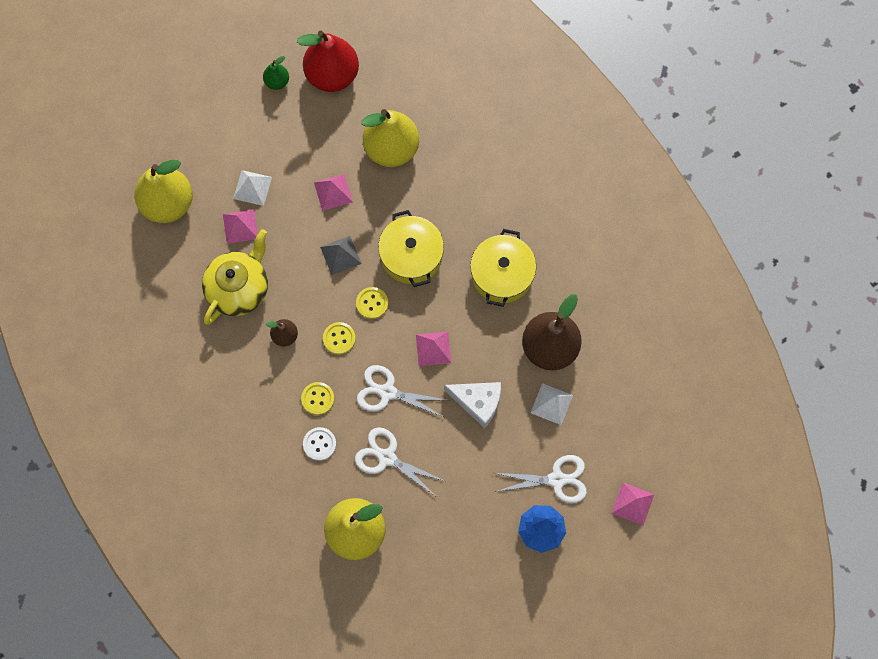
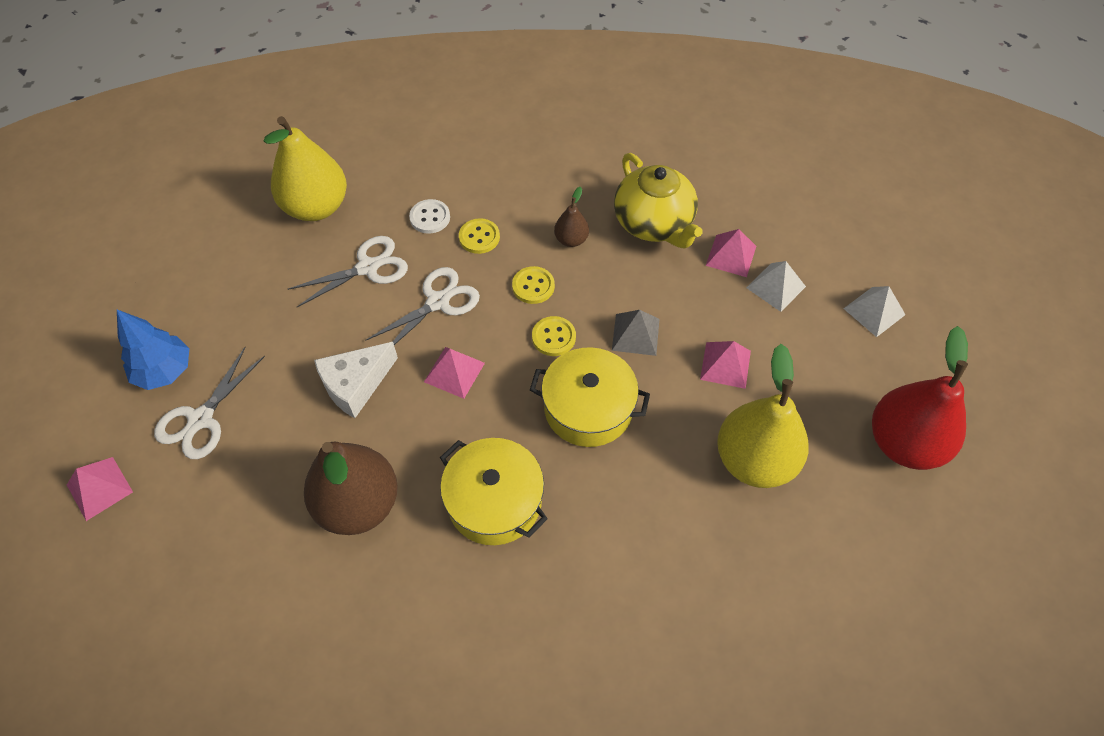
camera: 120 degrees right, 15 degrees down
(168, 204) = (796, 204): yellow pear -> none
(277, 81) = (919, 375): green pear -> none
(551, 404) = (289, 465): white pyramid -> white pyramid (874, 311)

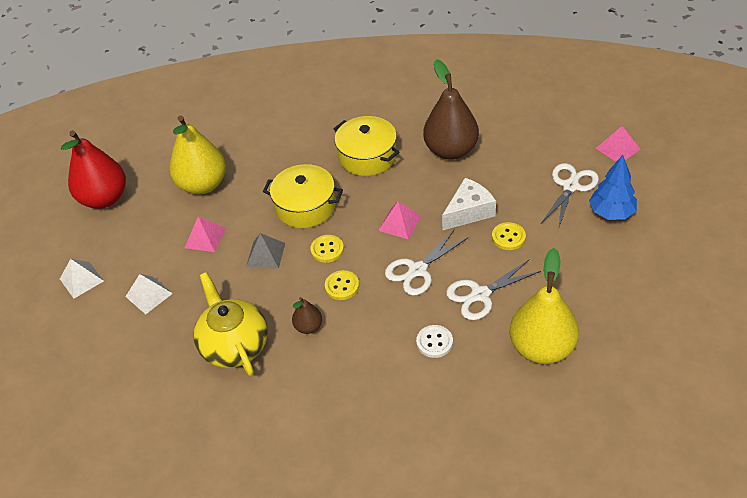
camera: 175 degrees left, 10 degrees down
(479, 237) = (388, 325): yellow button -> yellow button (508, 237)
(731, 255) = (176, 319): pink pyramid -> none

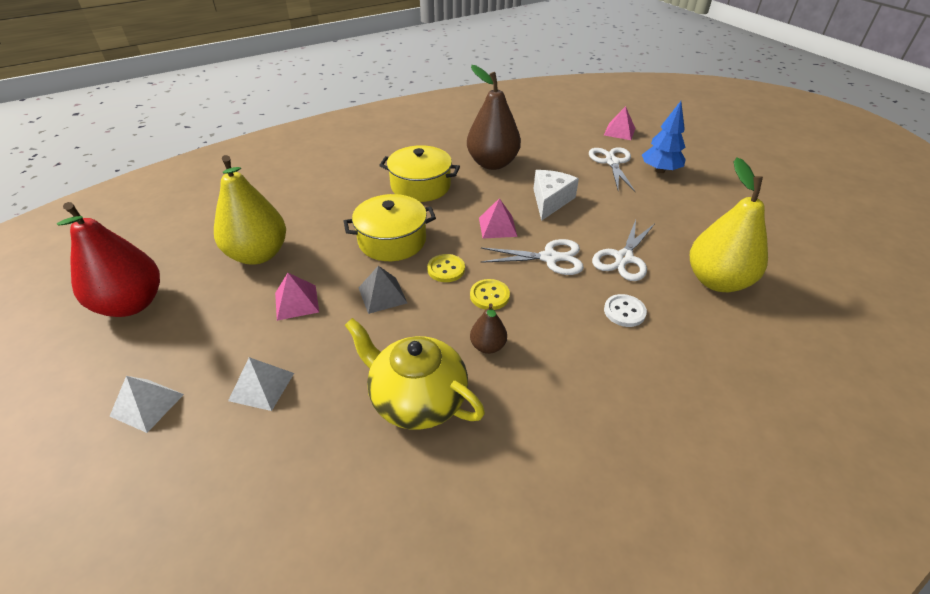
camera: 35 degrees left, 5 degrees down
(417, 270) = (550, 258): white scissors -> white scissors turned 105 degrees counterclockwise
(508, 237) = (601, 209): yellow button -> none

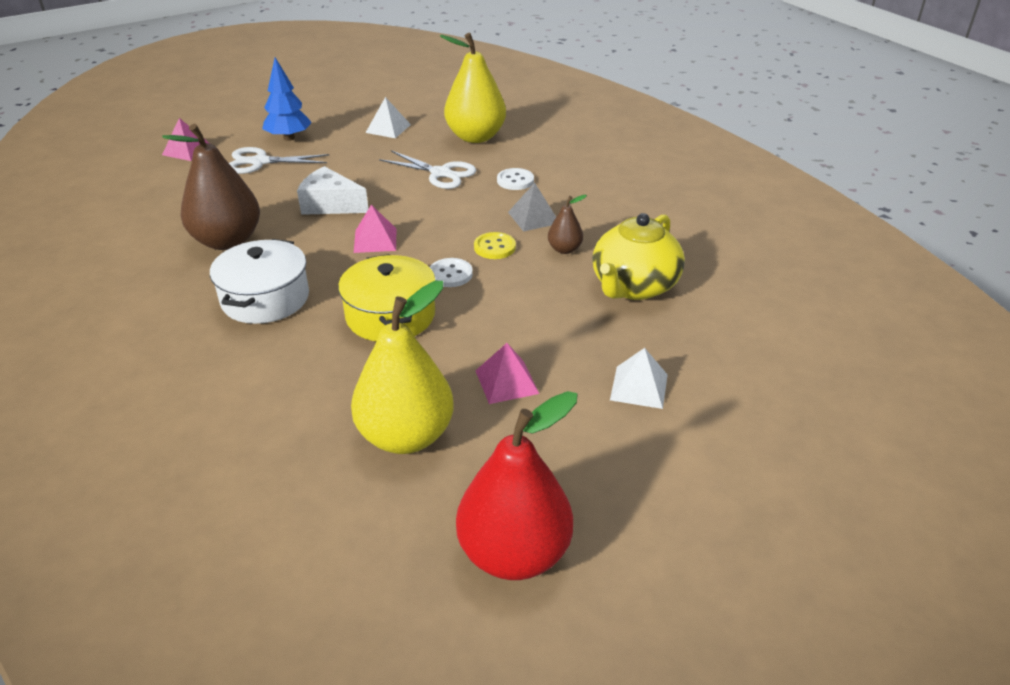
camera: 90 degrees left, 5 degrees down
(147, 405) = (683, 474): white pyramid -> white pyramid (388, 128)
(382, 295) = (493, 316): grey pyramid -> grey pyramid (533, 217)
(420, 186) = (265, 298): yellow pot -> white pot
(446, 269) = (450, 274): yellow button -> white button
(550, 258) = (436, 211): white scissors -> none

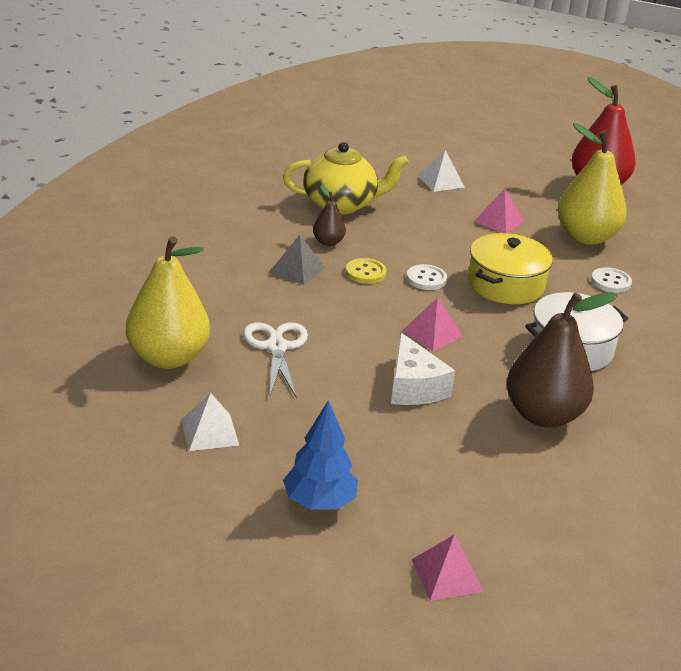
camera: 130 degrees left, 5 degrees down
(260, 162) = (398, 488): white scissors -> none
(515, 180) = (241, 299): white button -> white button (610, 282)

